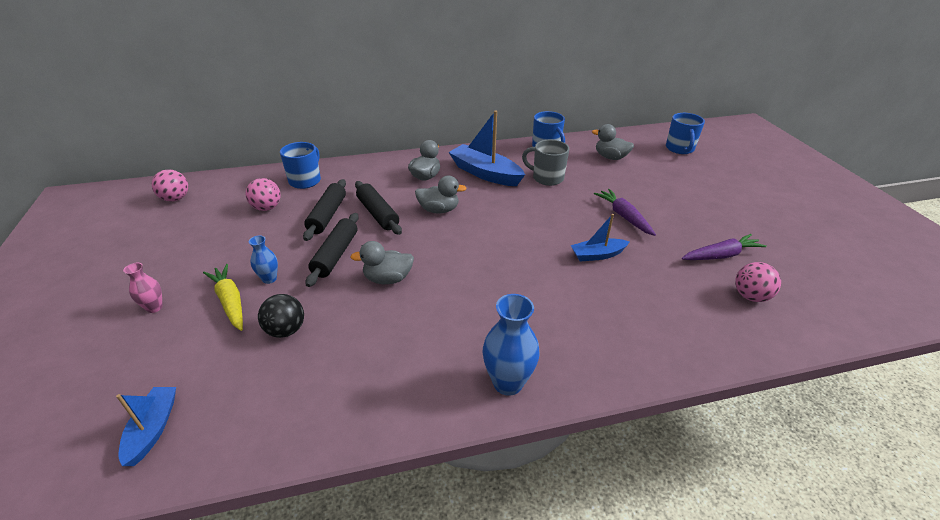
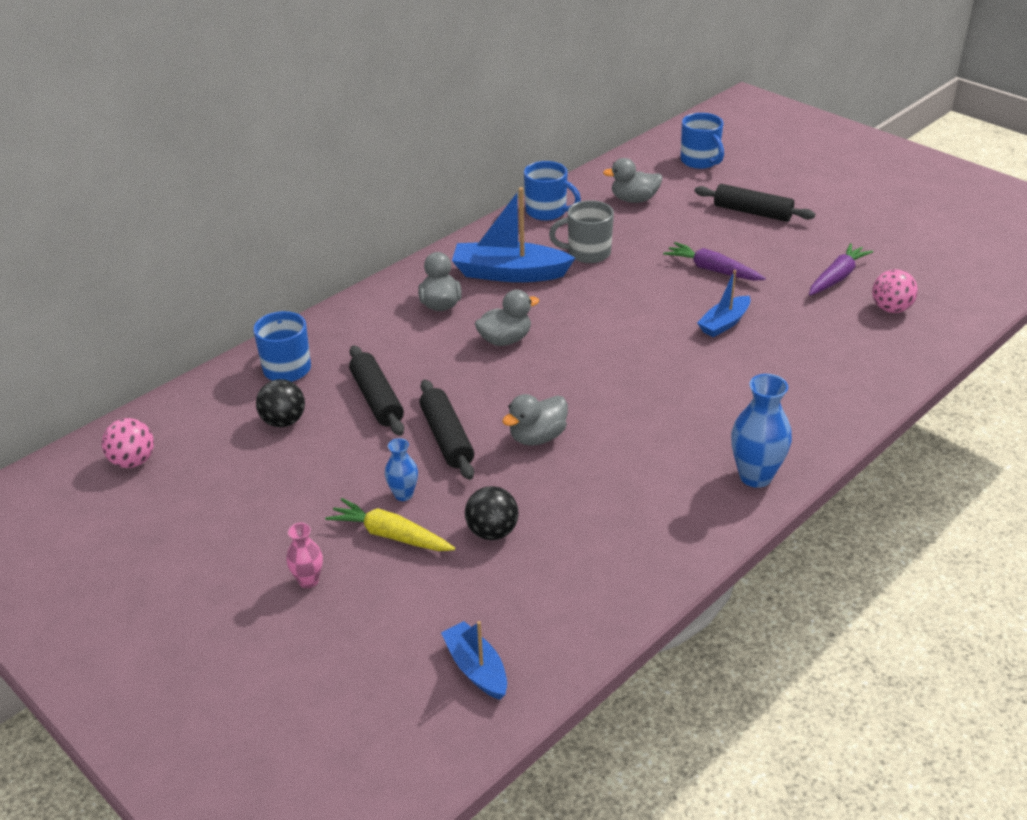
camera: 30 degrees left, 0 degrees up
(267, 208) = (283, 421): pink ball -> black ball
(377, 214) = (437, 373): black rolling pin -> black rolling pin (752, 212)

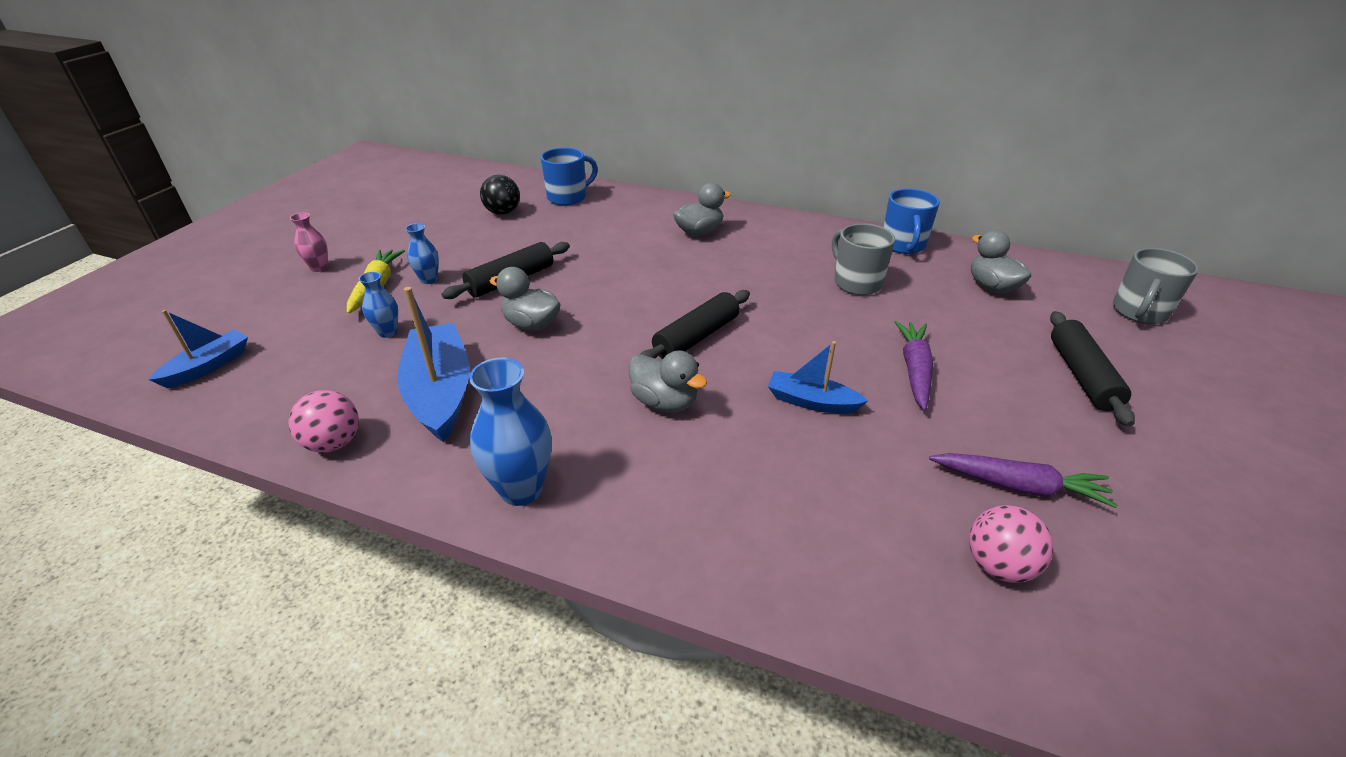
camera: 65 degrees right, 0 degrees up
(133, 461) = (439, 179): pink ball -> pink ball (334, 443)
(376, 399) = (548, 239): black rolling pin -> black rolling pin (696, 337)
(492, 532) = (388, 332): black ball -> blue vase
(505, 340) = (670, 273): grey duck -> grey duck (664, 402)
(509, 273) = (777, 251): blue boat -> blue boat (440, 392)
(700, 161) = (1139, 312): blue mug -> grey mug

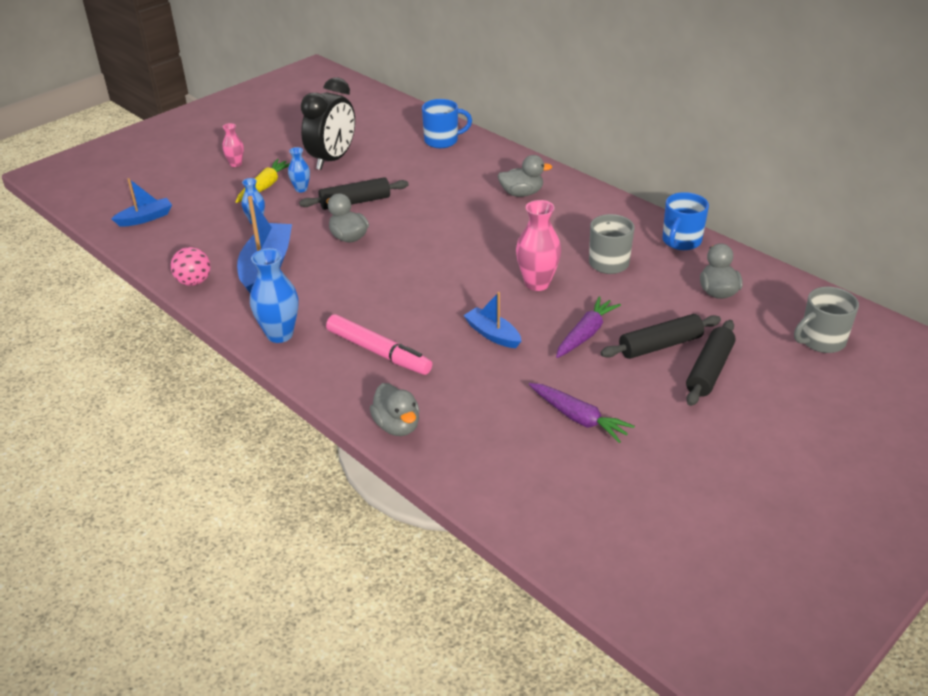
camera: 25 degrees right, 0 degrees up
(449, 239) = (332, 160): none -> black clock
(503, 212) = (384, 145): black ball -> none
(664, 402) = (397, 309): grey duck -> grey duck (397, 426)
(686, 472) = (378, 352): none -> pink marker
(696, 337) = (452, 273): black rolling pin -> black rolling pin (660, 345)
(804, 324) = (537, 283): none -> pink vase
(998, 565) = (518, 450): pink ball -> none

